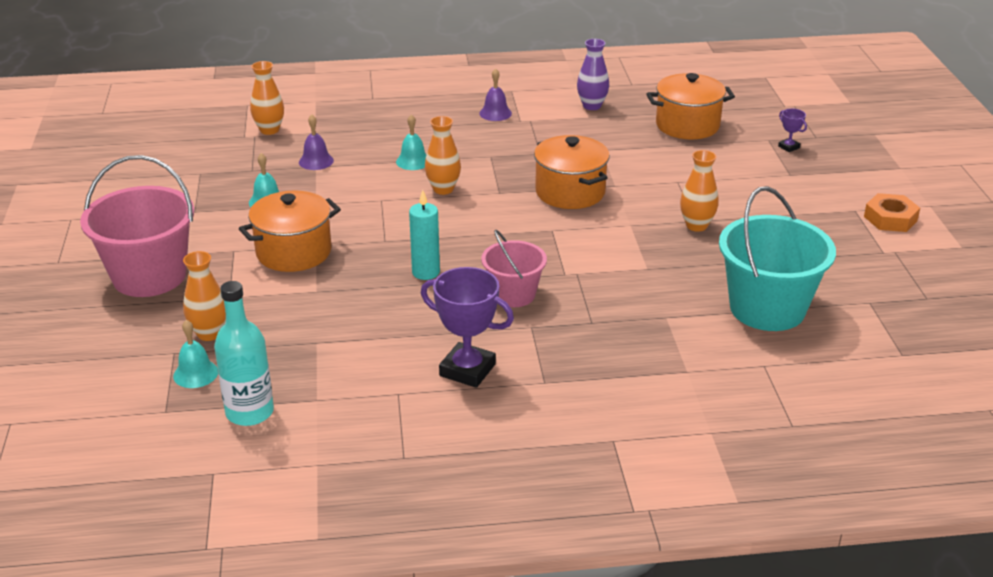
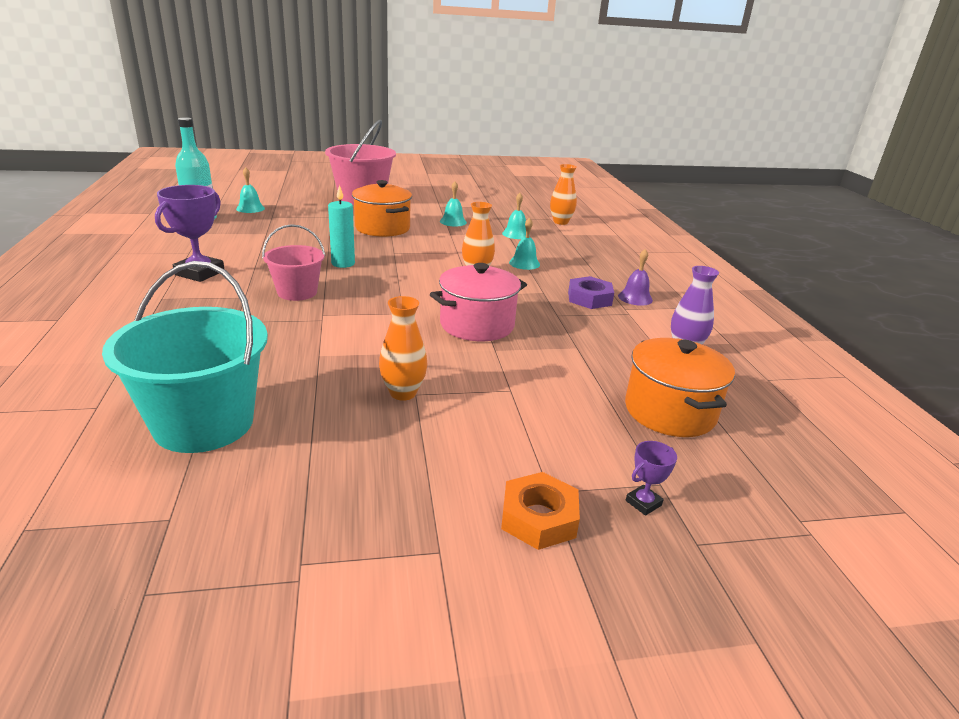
camera: 85 degrees right, 5 degrees down
(209, 333) = (291, 210): orange vase -> none
(316, 161) = (516, 234): purple bell -> turquoise bell
(501, 135) = (589, 298): none -> purple nut
(570, 192) = (477, 325): orange pot -> pink pot
(890, 218) = (408, 596): orange nut -> orange nut (538, 518)

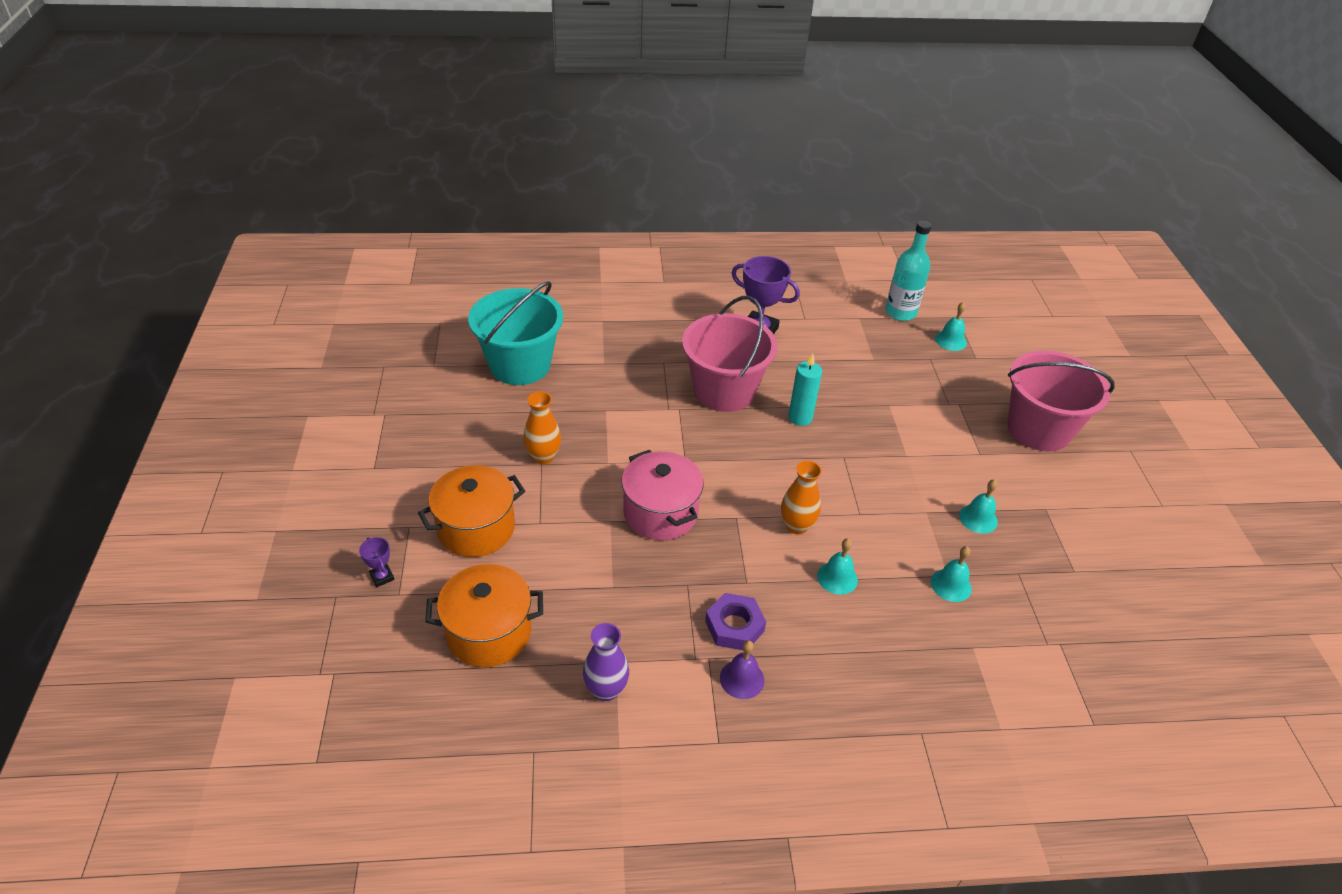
camera: 95 degrees right, 15 degrees up
(297, 292) = (724, 391): pink bucket -> pink bucket, size x1.70
(382, 228) = (924, 448): orange pot -> orange pot (476, 528)
(538, 518) = (386, 516): orange nut -> none
(560, 222) = (1034, 655): orange vase -> none

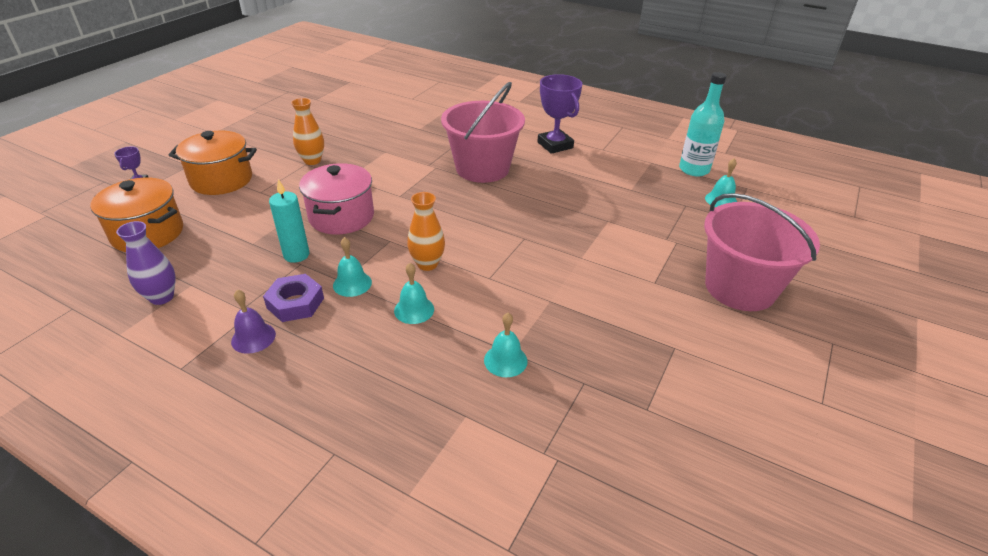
camera: 35 degrees right, 5 degrees down
(520, 365) = (365, 113): turquoise bucket -> none
(800, 418) = (520, 202): turquoise candle -> turquoise candle (296, 255)
(978, 518) = (594, 325): turquoise bell -> turquoise bell (352, 284)

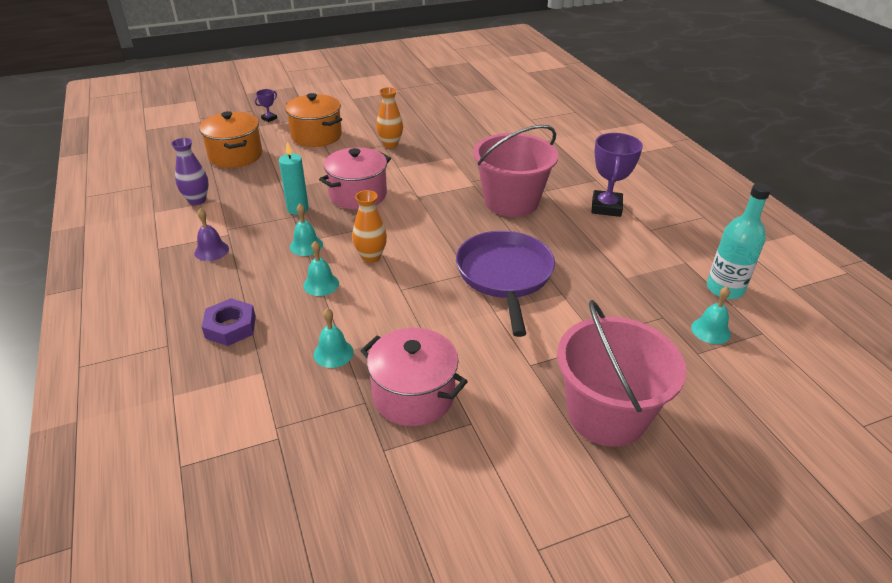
camera: 40 degrees right, 0 degrees up
(295, 303) = (259, 241): purple nut -> purple nut (230, 327)
(553, 227) = (505, 276): none -> purple pan
(611, 353) = (413, 395): none -> pink pot

